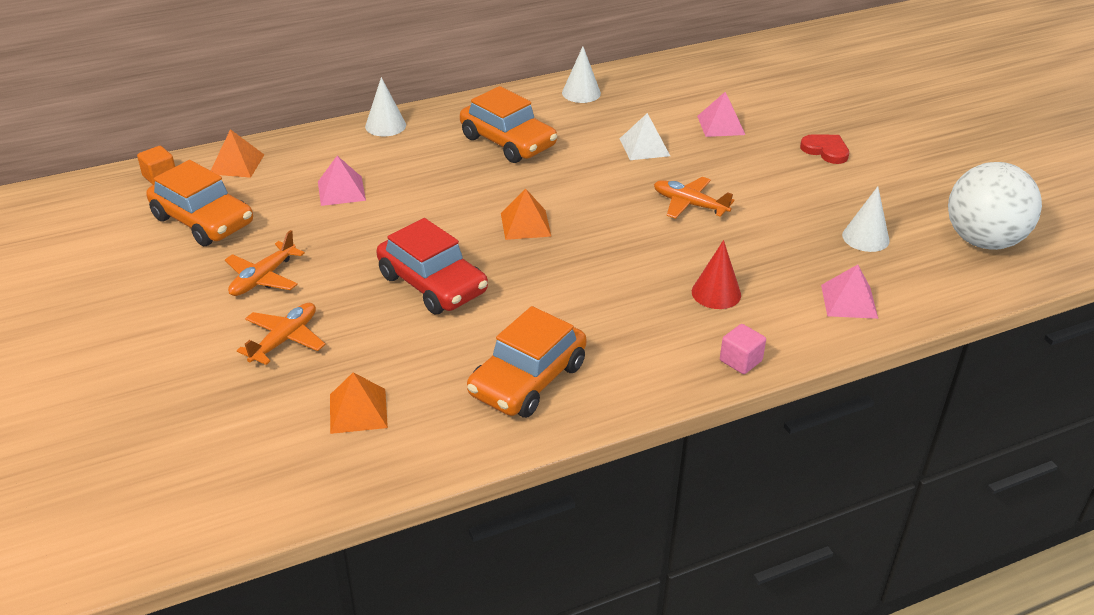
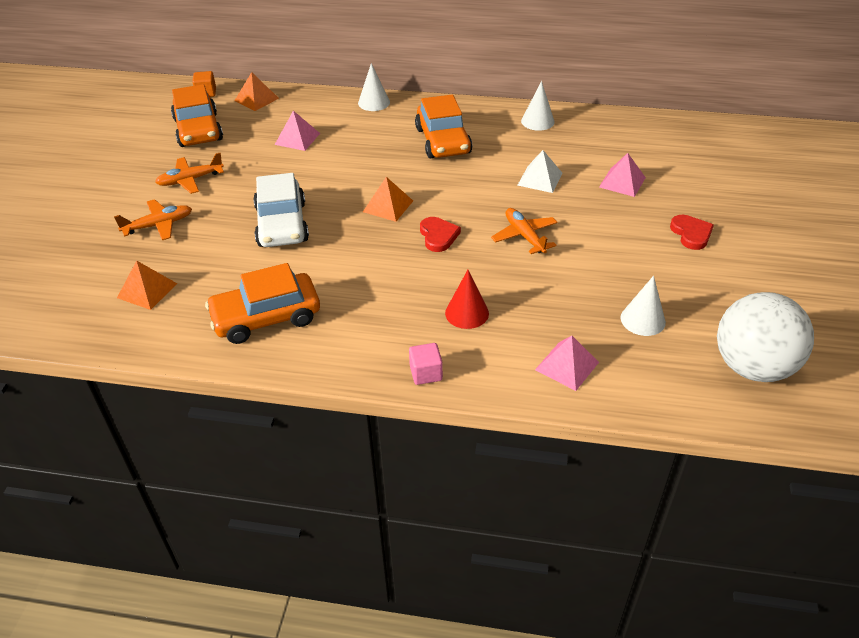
camera: 35 degrees right, 5 degrees up
(432, 284) = (282, 224): red car -> white car
(609, 234) = (438, 236): none -> red heart

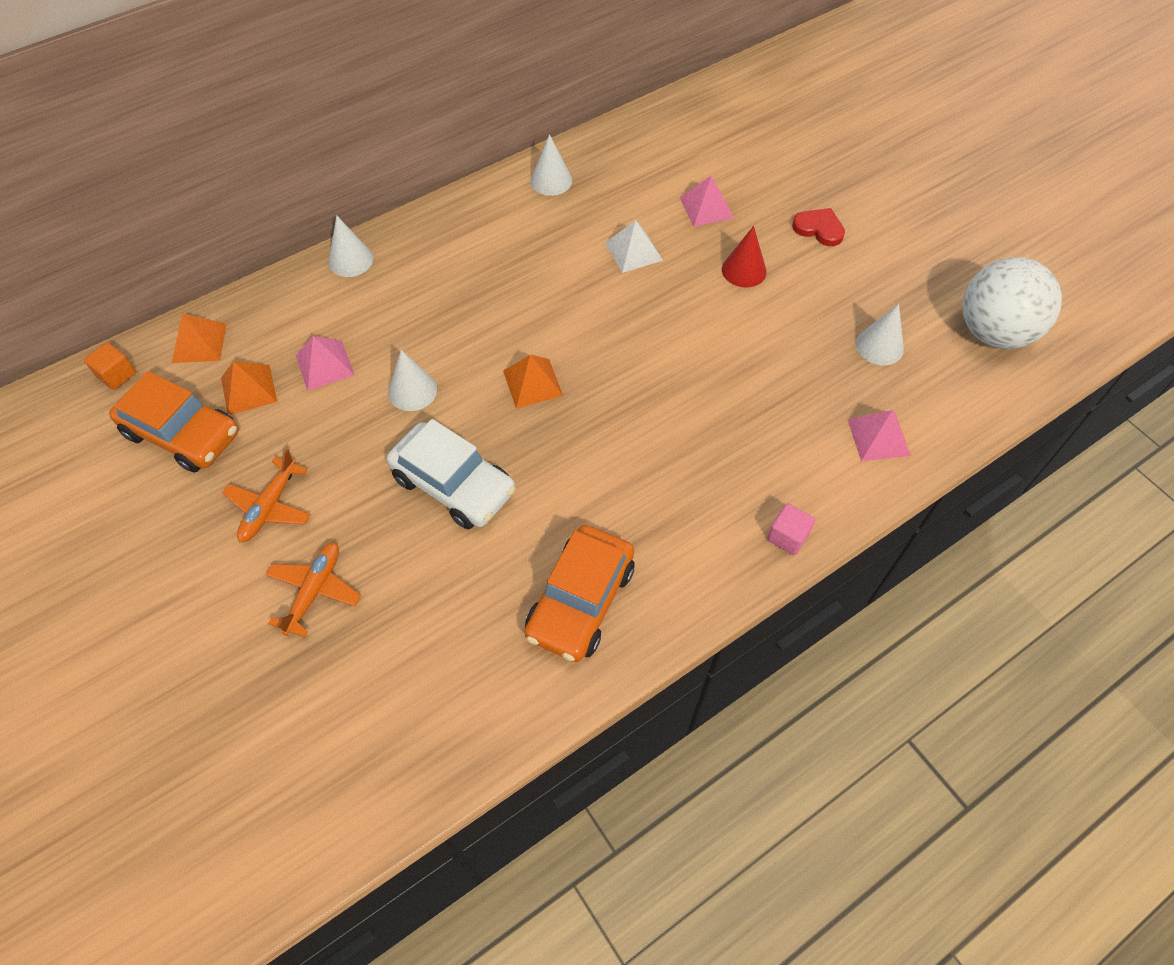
camera: 45 degrees left, 15 degrees up
(147, 290) = (415, 675): orange pyramid -> orange pyramid (249, 389)
(322, 173) = (412, 391): none -> white cone
(438, 236) = (622, 383): red heart -> none
(443, 141) = (488, 265): orange car -> none
(467, 313) = (746, 448): red cone -> red cone (744, 270)
(524, 236) = (695, 327): orange plane -> none

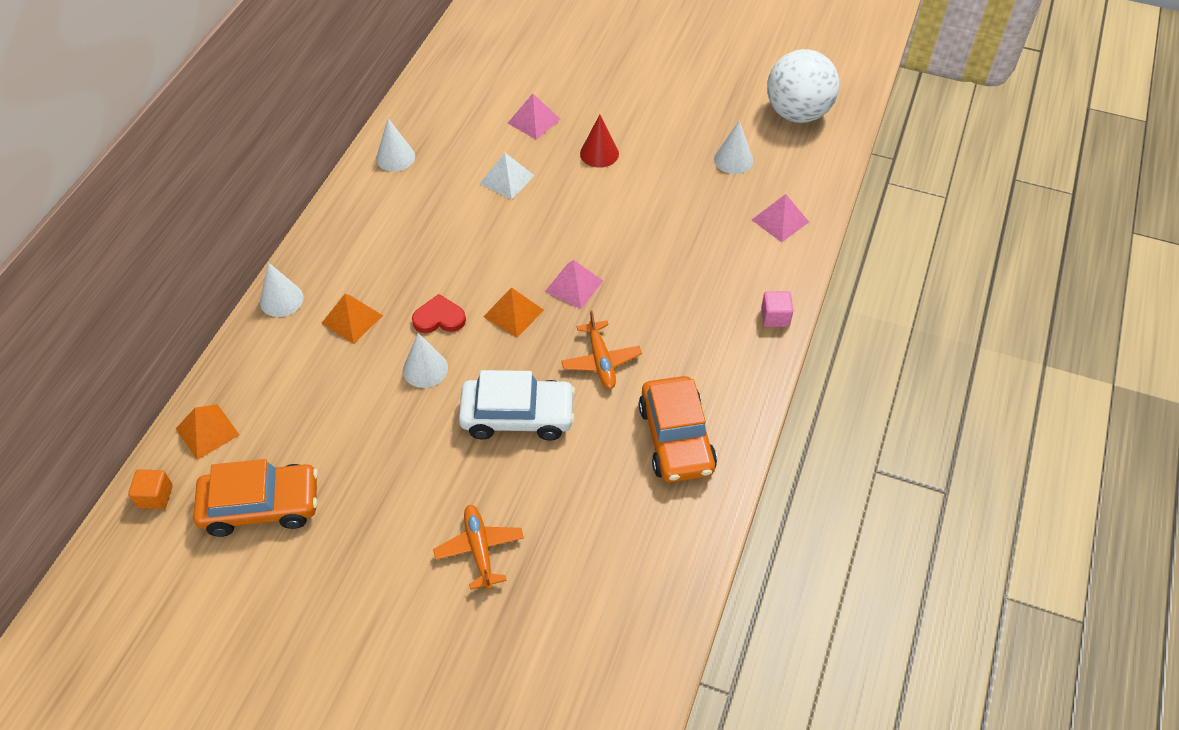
camera: 35 degrees left, 5 degrees down
(249, 389) = (287, 442): orange pyramid -> orange pyramid (352, 319)
(270, 507) = (388, 515): orange plane -> orange plane (601, 361)
(325, 365) = (335, 389): pink pyramid -> pink pyramid (574, 286)
(819, 229) = (627, 98): red heart -> red heart (439, 318)

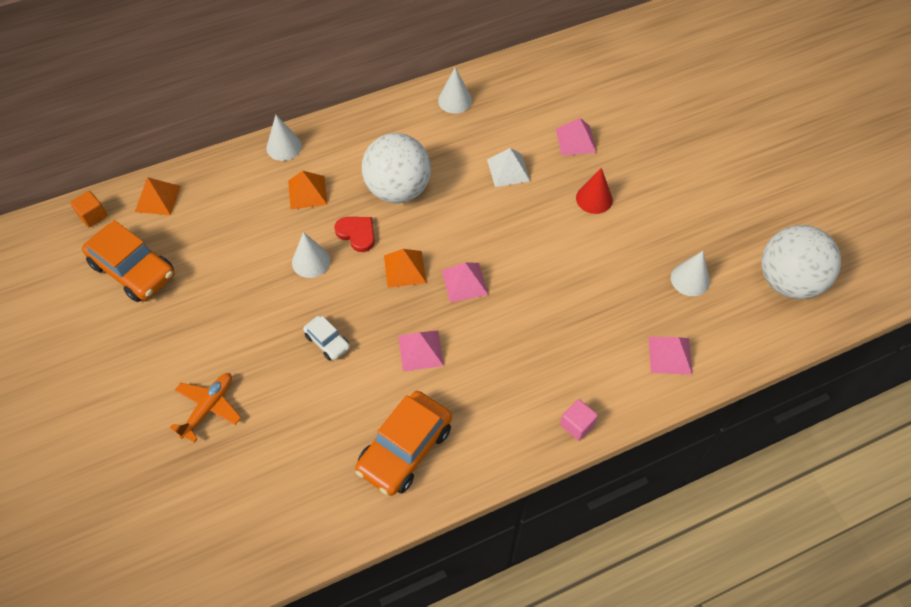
camera: 45 degrees right, 5 degrees up
(432, 259) = (398, 189): none -> white ball
(518, 416) = (327, 341): white car -> white car, size x0.51
(601, 361) = (420, 350): orange plane -> pink pyramid

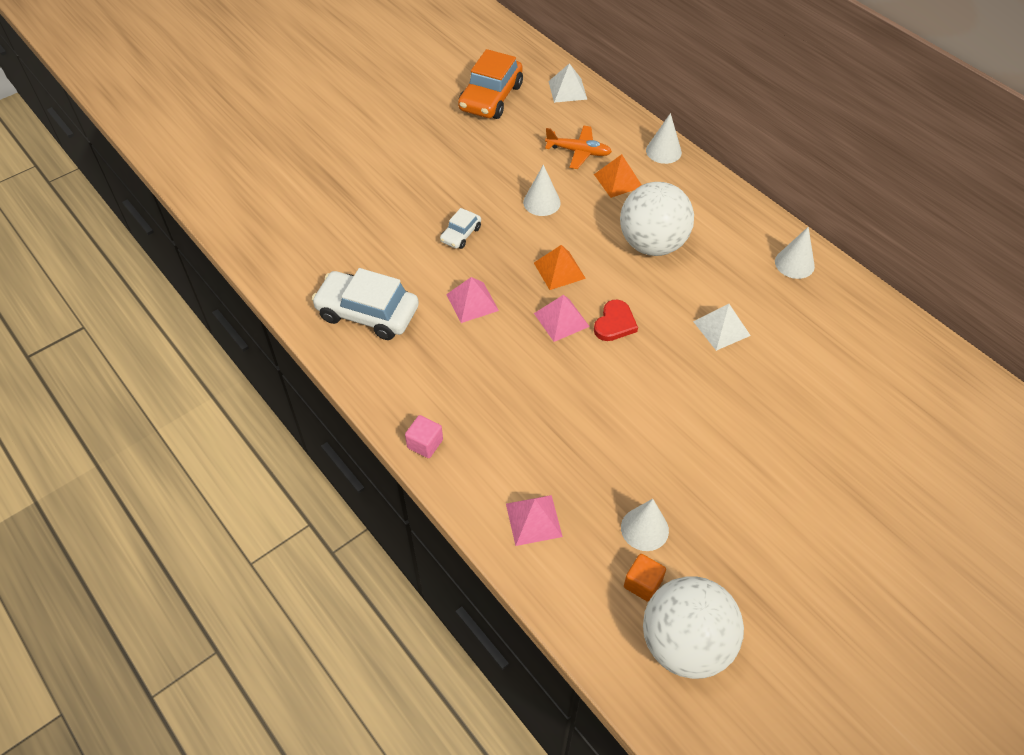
camera: 75 degrees right, 5 degrees down
(93, 216) = (534, 60): orange cube -> orange cube (642, 583)
(157, 199) = (567, 90): orange pyramid -> white pyramid
(208, 407) = (376, 177): orange plane -> orange plane (579, 152)
(357, 234) = (585, 226): red heart -> red heart (615, 323)
(405, 448) = (367, 313): orange car -> white car
(575, 140) = (796, 383): pink pyramid -> none
(594, 199) = (719, 414): red cone -> none

